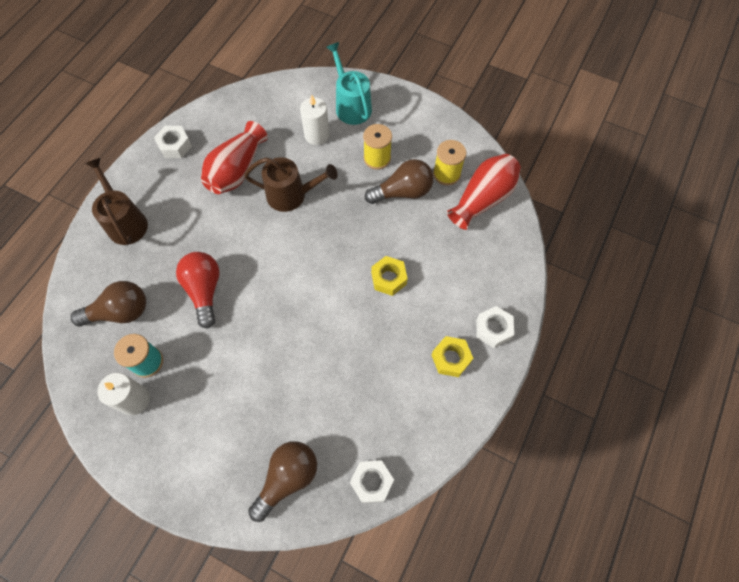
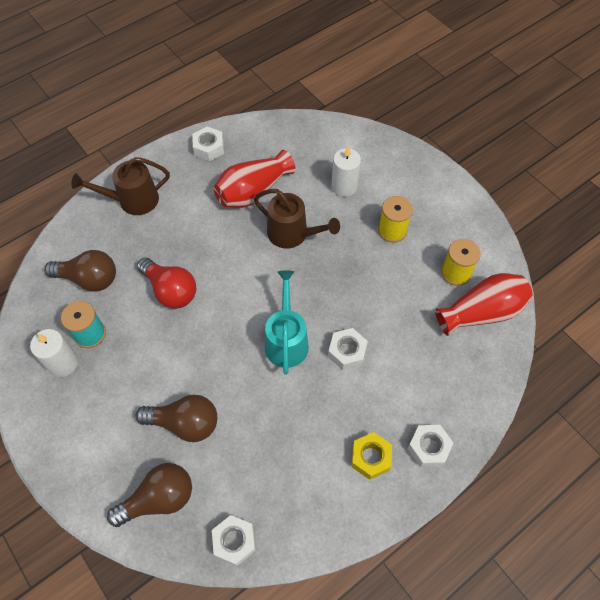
camera: 25 degrees right, 5 degrees down
(125, 222) = (133, 200): brown watering can -> brown watering can turned 105 degrees counterclockwise
(204, 290) = (170, 290): red light bulb -> red light bulb turned 120 degrees clockwise
(351, 106) = (391, 170): turquoise watering can -> turquoise watering can (286, 340)
(388, 278) = (347, 352): yellow nut -> white nut
(403, 192) = (402, 273): brown light bulb -> brown light bulb (185, 423)

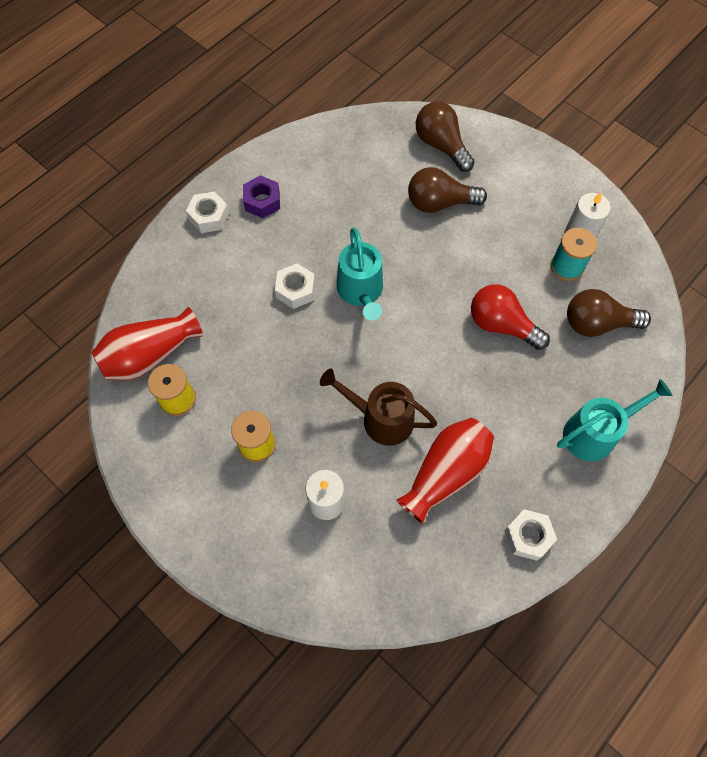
camera: 170 degrees right, 5 degrees up
(133, 200) = (595, 433): brown watering can -> turquoise watering can
(159, 499) = (441, 145): brown light bulb -> brown light bulb turned 90 degrees clockwise
(234, 541) = (369, 127): white nut -> none
(370, 458) = (262, 201): yellow nut -> purple nut

